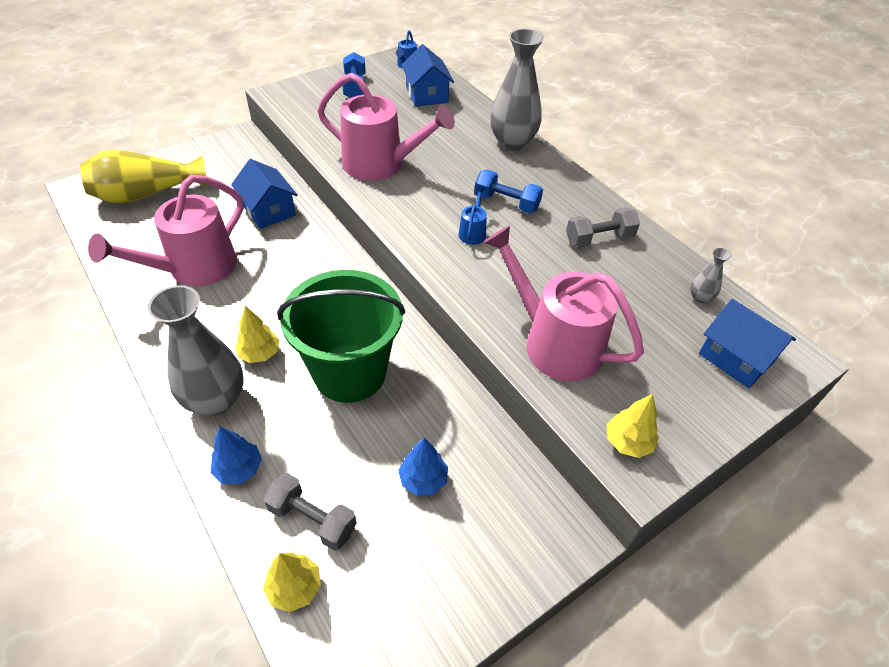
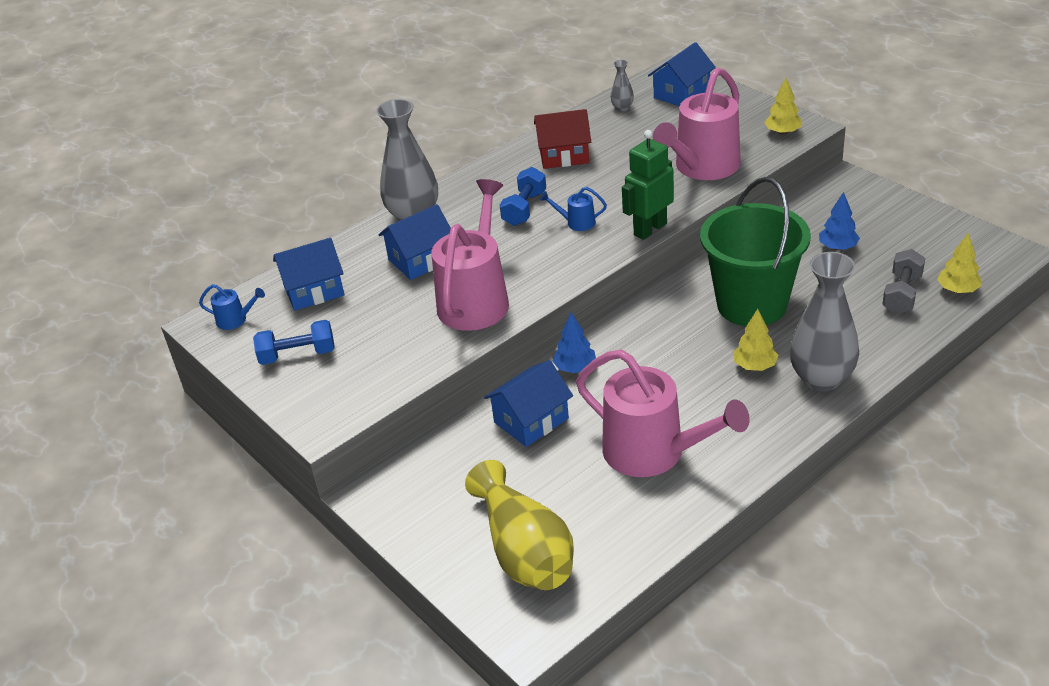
camera: 90 degrees left, 10 degrees down
(239, 469) = (882, 344): blue tree -> blue tree (575, 368)
(445, 279) = (650, 229): none -> green robot
(447, 142) = (421, 260): none -> blue house
(599, 238) = (564, 155): grey dumbbell -> red house

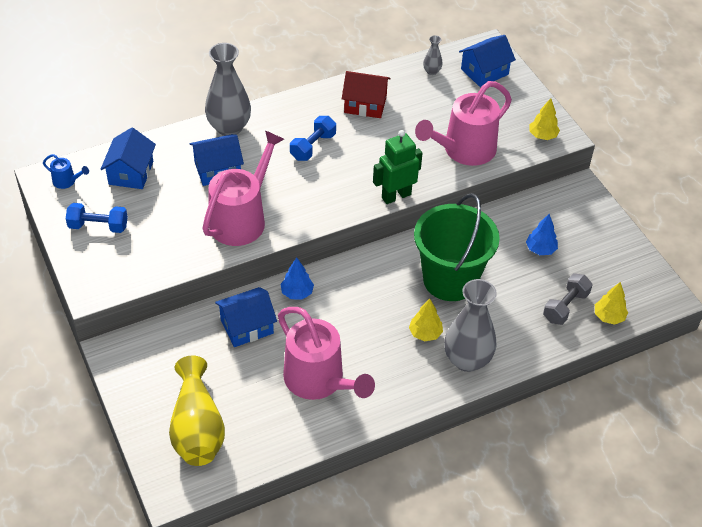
camera: 10 degrees right, 10 degrees up
(314, 290) = (131, 173): blue house -> blue house turned 75 degrees counterclockwise
(576, 223) = (345, 172): blue watering can -> none

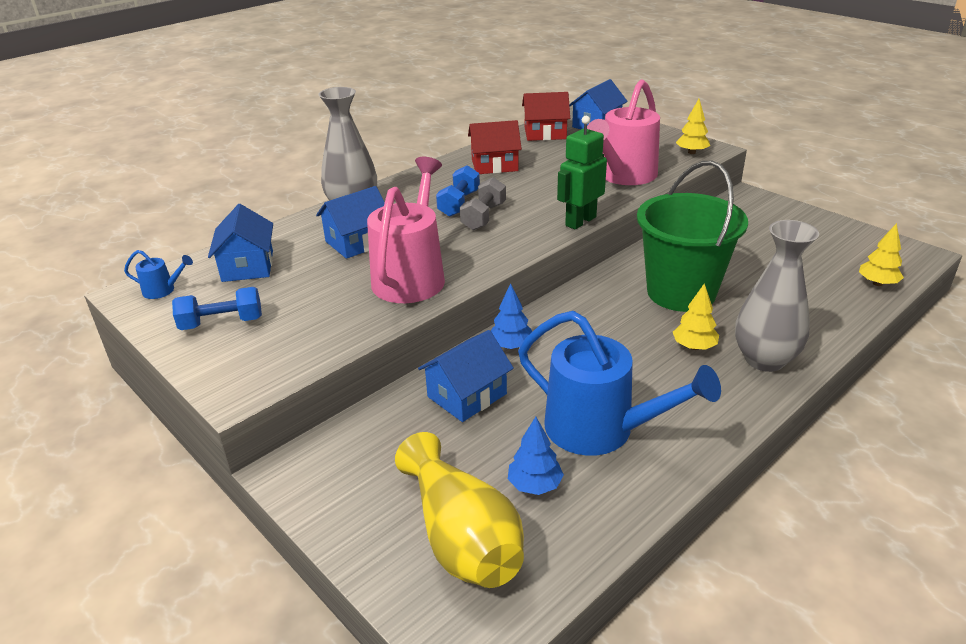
camera: 15 degrees left, 15 degrees down
(319, 381) = (600, 430): pink watering can -> blue watering can
(432, 71) = (545, 133): grey vase -> red house
(540, 249) = (753, 247): blue tree -> blue tree (535, 485)
(565, 306) = (824, 286): grey dumbbell -> grey dumbbell (483, 217)

